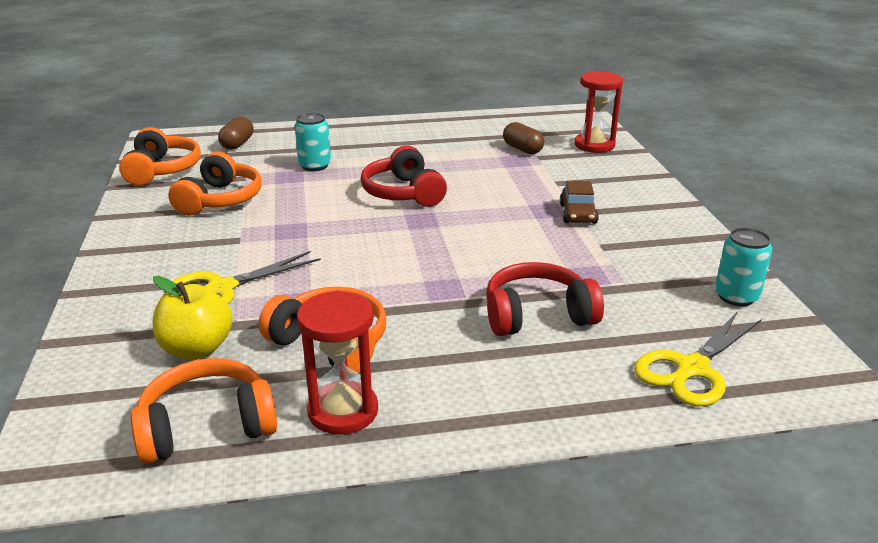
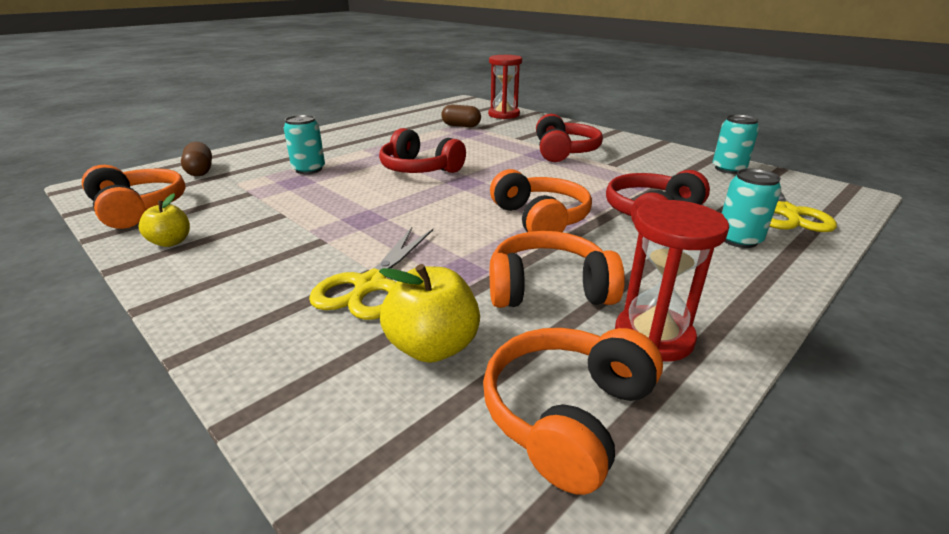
camera: 35 degrees left, 0 degrees up
(150, 207) = (171, 242): none -> yellow apple
(220, 200) = (249, 215): orange headphones -> orange headphones (540, 219)
(575, 372) = (738, 239): none -> turquoise can
(578, 214) = (563, 151): brown car -> red headphones

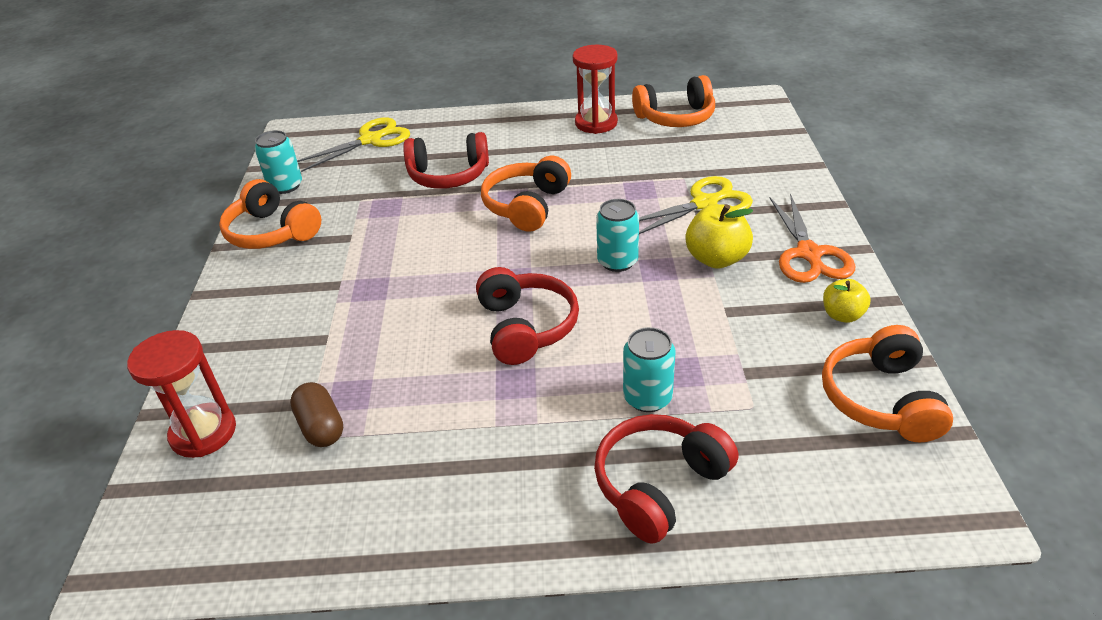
camera: 135 degrees left, 10 degrees up
(200, 171) = (795, 477): brown capsule -> none
(215, 278) = (808, 254): none -> orange scissors
(432, 347) = (702, 158): yellow apple -> yellow apple (716, 259)
(548, 289) = (606, 159): orange headphones -> orange headphones (272, 232)
(563, 151) = (340, 281): red headphones -> red headphones (659, 485)
(738, 239) = (446, 139): turquoise can -> turquoise can (617, 261)

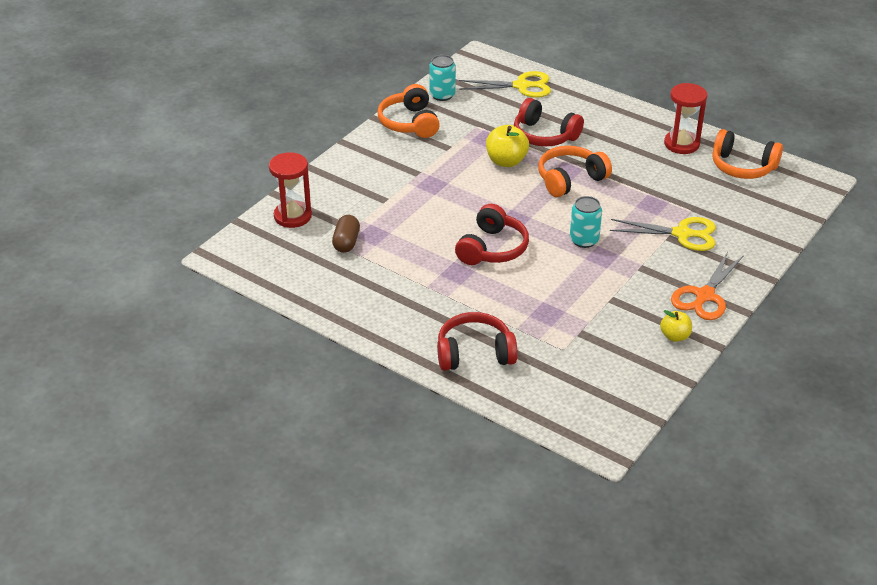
camera: 35 degrees right, 0 degrees up
(647, 397) = (515, 315): turquoise can -> none
(716, 259) = (644, 269): yellow apple -> yellow apple (506, 161)
(881, 399) = (635, 383): orange headphones -> none

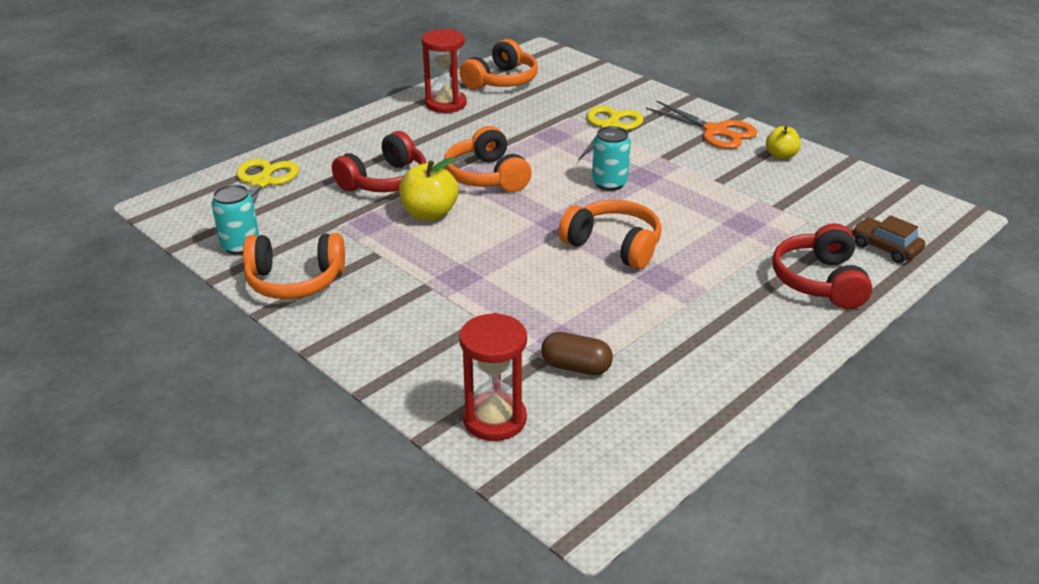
camera: 80 degrees left, 5 degrees down
(492, 248) = (613, 246): red headphones -> orange headphones
(535, 393) = (885, 248): none -> brown car

